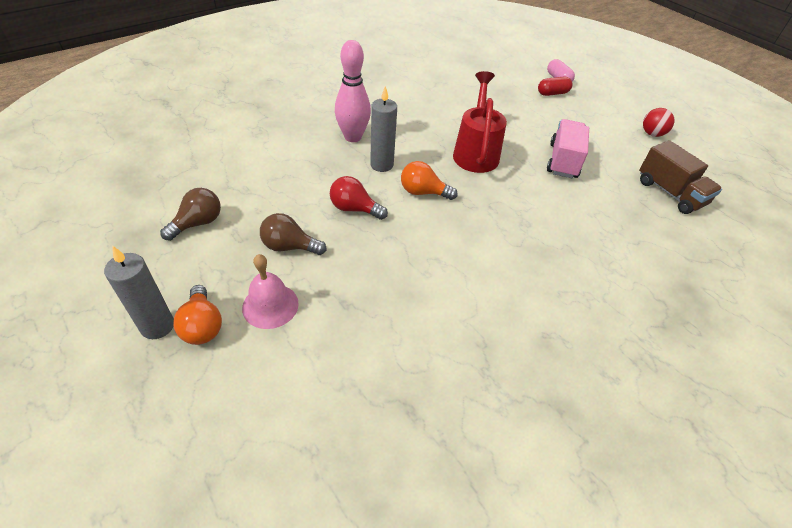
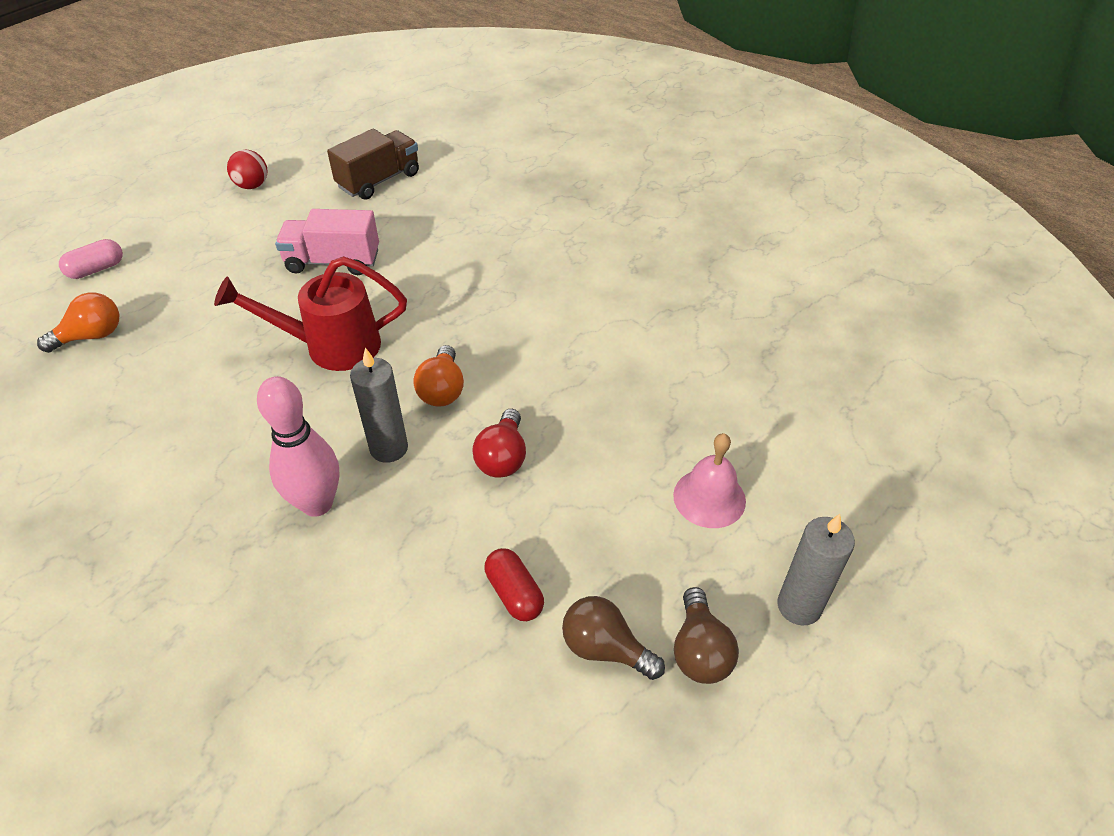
camera: 100 degrees left, 0 degrees up
(202, 326) = (772, 556): orange light bulb -> orange light bulb (92, 336)
(289, 246) = (605, 510): brown light bulb -> brown light bulb (699, 651)
(552, 93) = (145, 274): red capsule -> red capsule (514, 593)

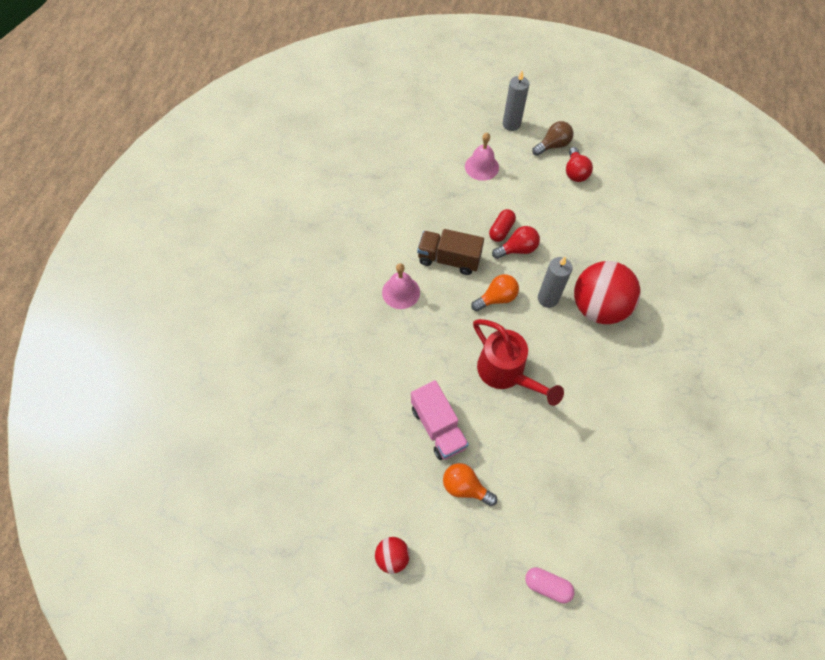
camera: 120 degrees left, 15 degrees up
(92, 336) = (596, 522): orange light bulb -> orange light bulb (465, 487)
(317, 503) = (598, 307): pink bowling pin -> red ball
(379, 180) = (334, 463): brown truck -> brown truck (449, 259)
(514, 593) = (577, 210): red capsule -> red capsule (501, 230)
(536, 300) = (401, 292): none -> pink bell
(605, 648) = (575, 172): brown light bulb -> red light bulb

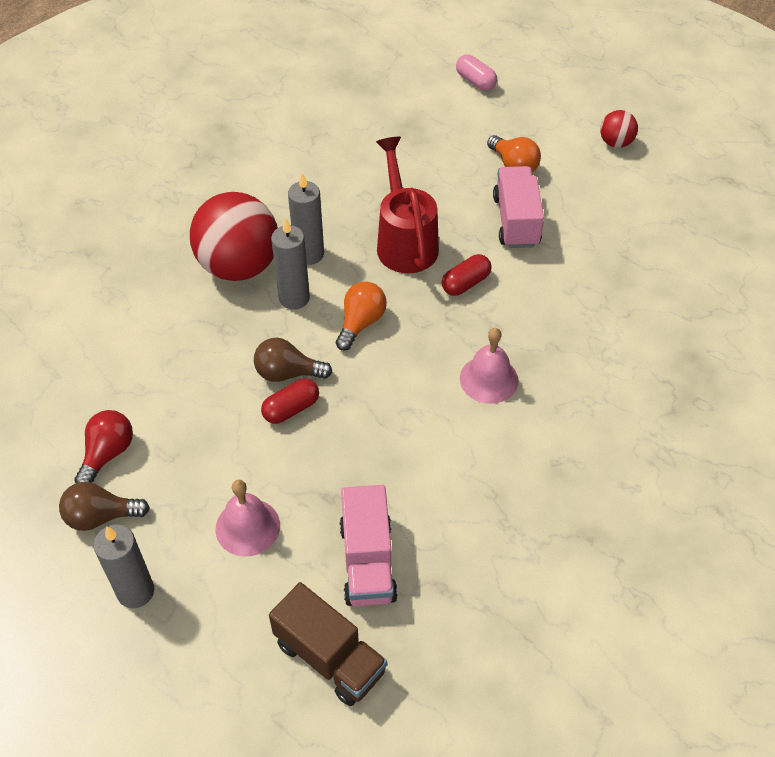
camera: 155 degrees left, 10 degrees down
(415, 173) = (367, 561): none -> pink truck
(447, 355) = (465, 283): none -> red capsule
(449, 259) = (395, 397): brown truck -> brown truck (330, 657)
(496, 298) = (361, 323): orange light bulb -> orange light bulb turned 120 degrees clockwise
(517, 249) = (287, 373): red light bulb -> brown light bulb
(561, 335) = (309, 254): none -> grey candle

